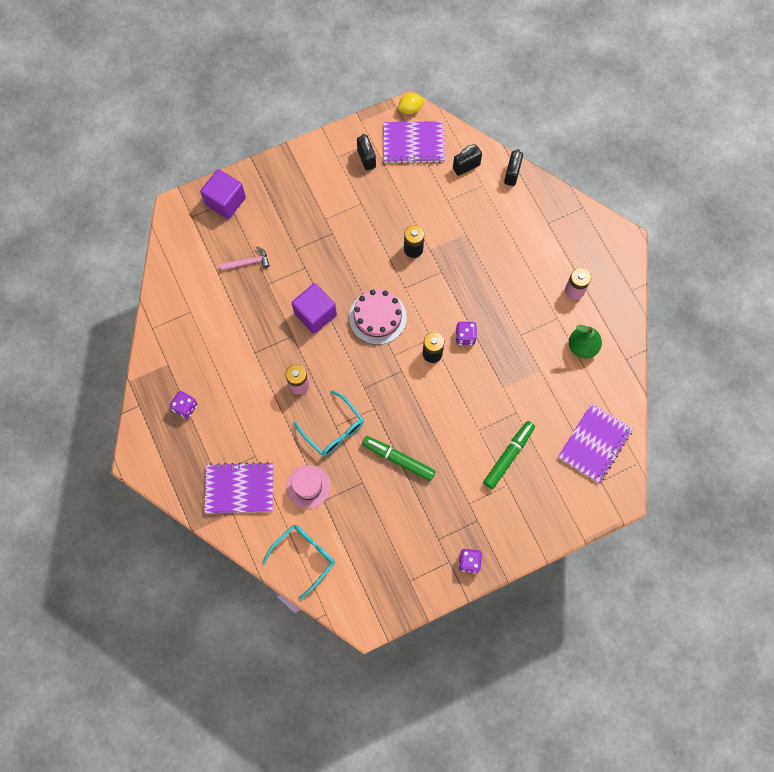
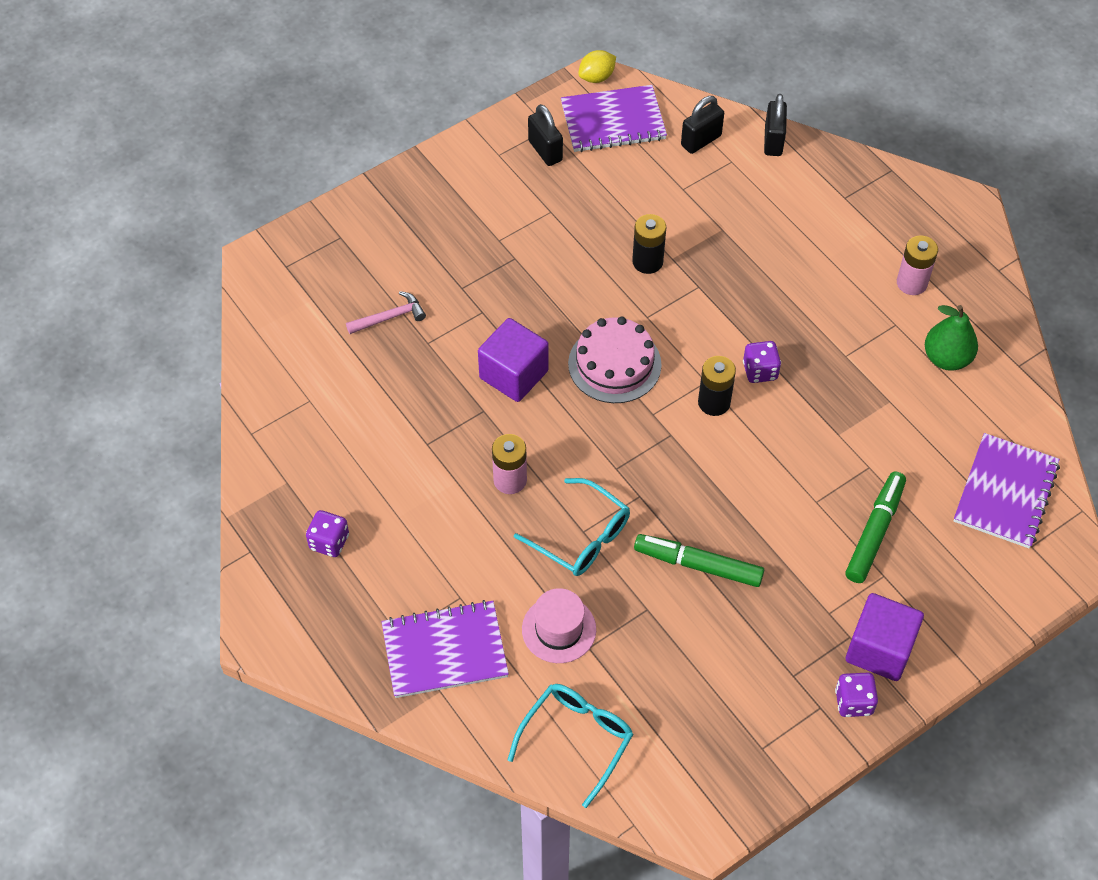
camera: 10 degrees left, 15 degrees down
(225, 201) = (336, 238): purple cube -> purple cube (879, 649)

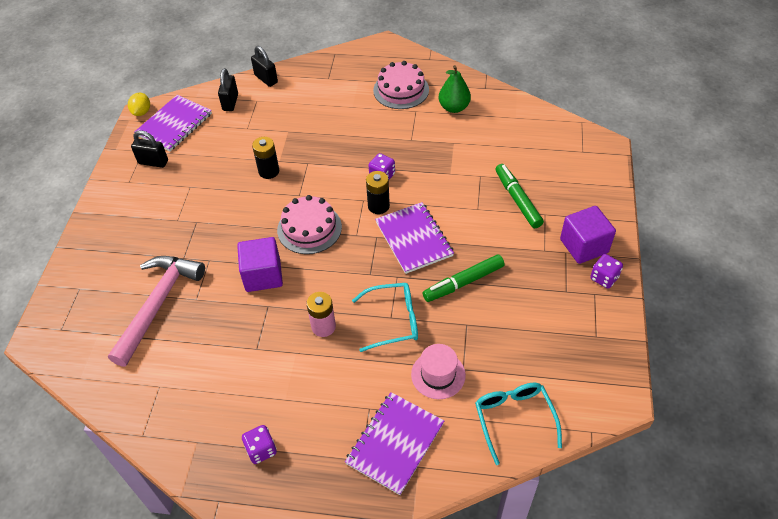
camera: 45 degrees left, 5 degrees down
(390, 317) = (158, 304): pink hammer -> pink hammer, size x2.18
(911, 283) = (401, 90): pink battery -> pink cake
(1005, 492) = (545, 139): purple notebook -> purple notebook (413, 239)

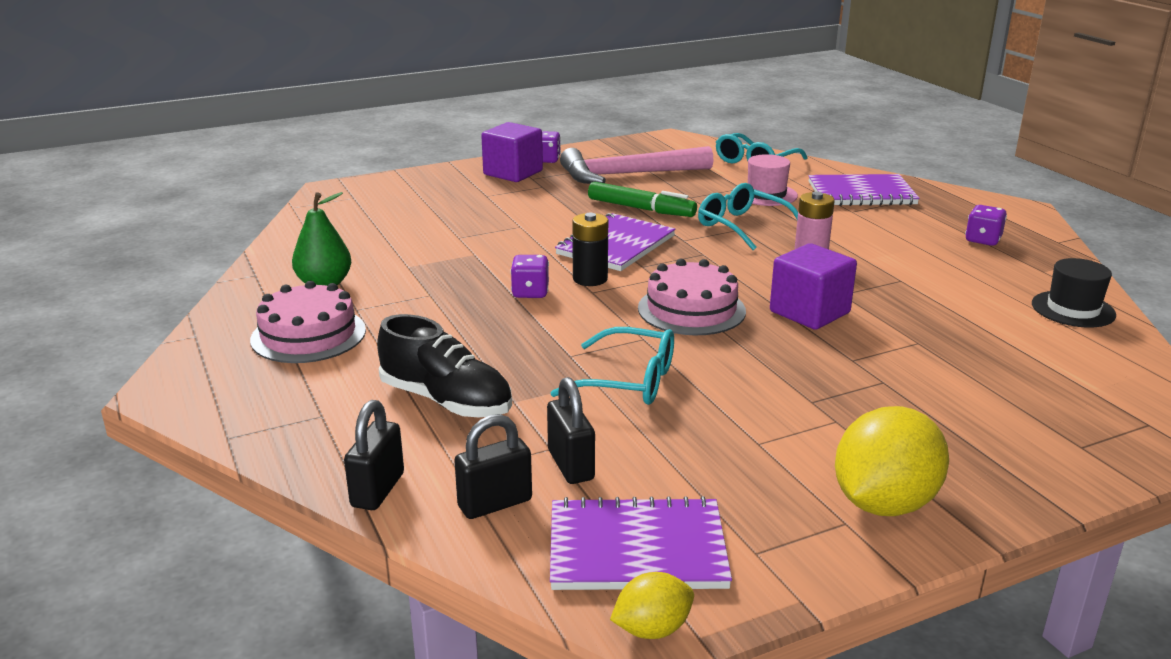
camera: 125 degrees left, 25 degrees down
(124, 198) = (884, 503): none -> yellow lemon
(151, 406) = (1073, 309): none -> black hat
(153, 162) = (764, 518): black padlock -> black padlock (571, 465)
(158, 304) = (974, 365): pink hammer -> pink hammer (627, 175)
(269, 171) = (629, 381): black battery -> turquoise glasses
(306, 112) = (446, 401): none -> black shoe
(517, 200) = (479, 211): green marker -> none

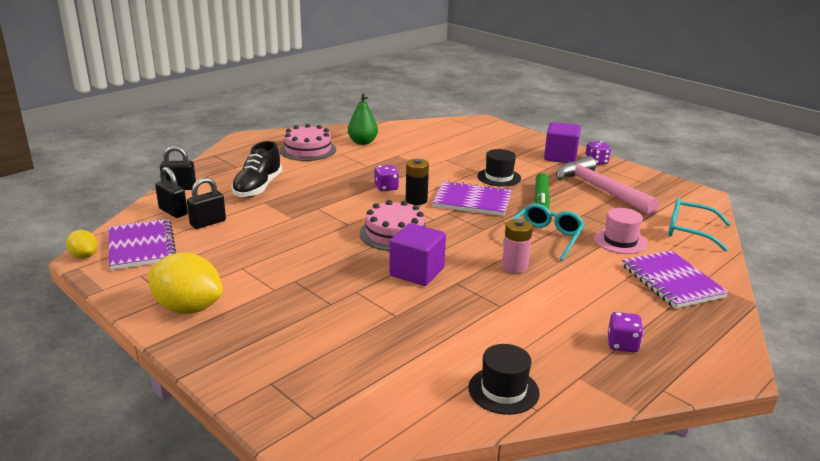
camera: 70 degrees right, 0 degrees up
(550, 217) = (499, 177): none -> black hat
(629, 381) = (296, 226): turquoise glasses -> none

